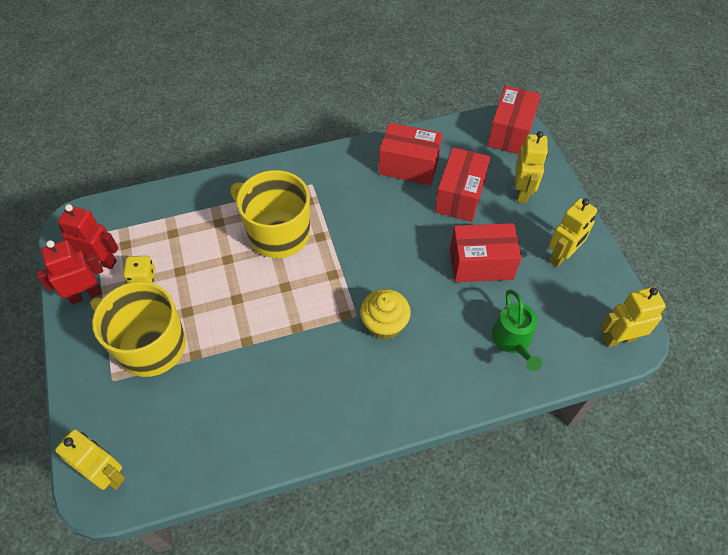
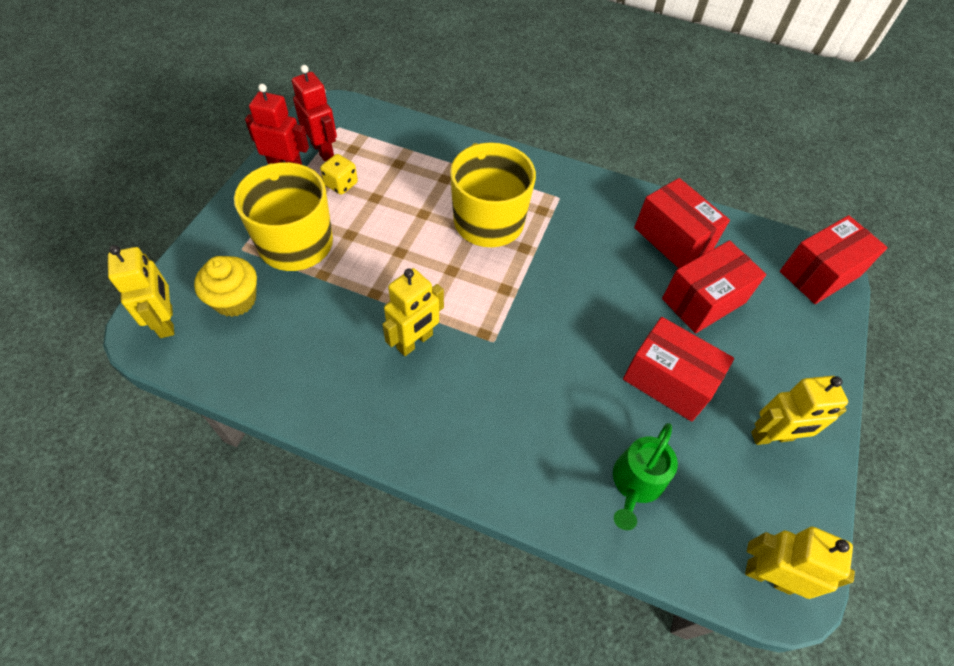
camera: 35 degrees right, 0 degrees up
(384, 324) = (513, 368): yellow cupcake -> yellow cupcake (235, 300)
(522, 192) = (781, 341): yellow robot -> yellow robot (415, 342)

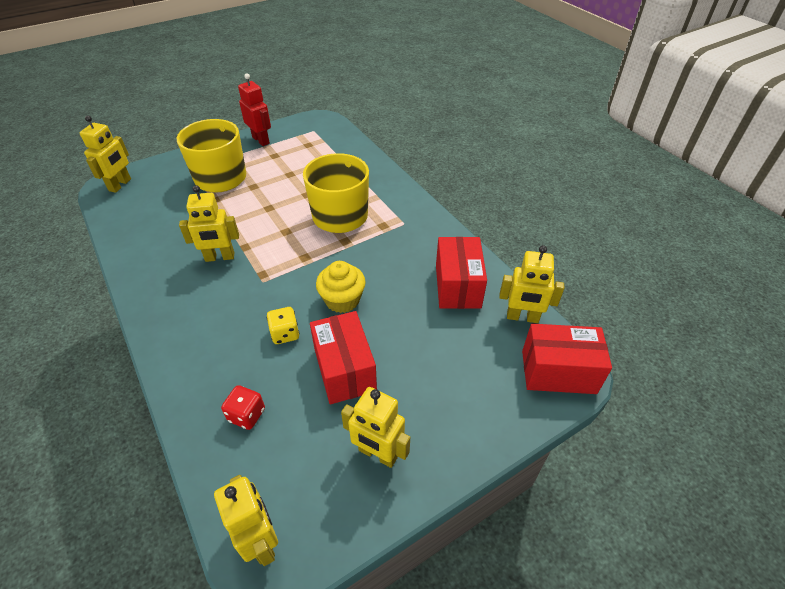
camera: 40 degrees right, 10 degrees down
(235, 300) = (160, 190): yellow cupcake -> yellow cupcake (342, 300)
(323, 150) = (291, 139): red robot -> none
(341, 184) = (280, 159): yellow dice -> yellow dice (285, 334)
(635, 483) = (247, 415): green watering can -> red dice
(703, 300) = (433, 336): red box -> none
(750, 239) = (522, 317): none -> yellow robot

